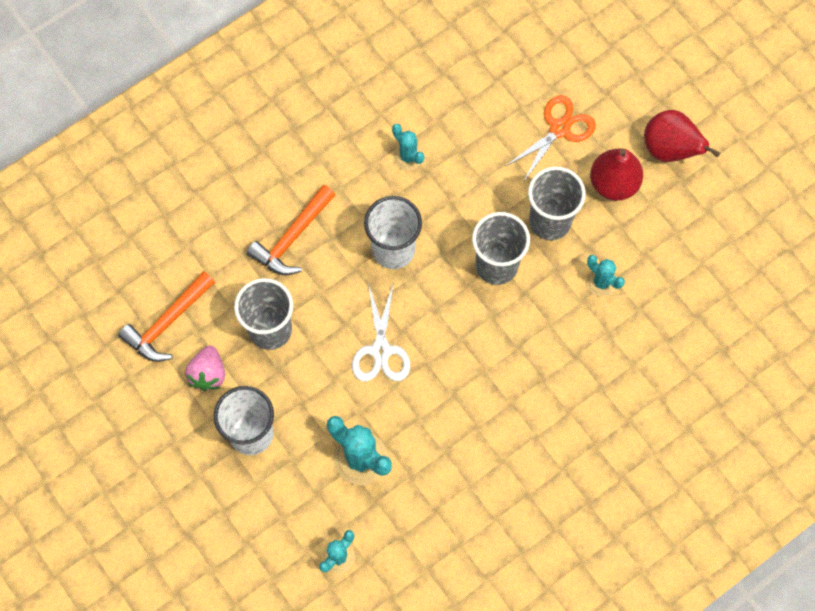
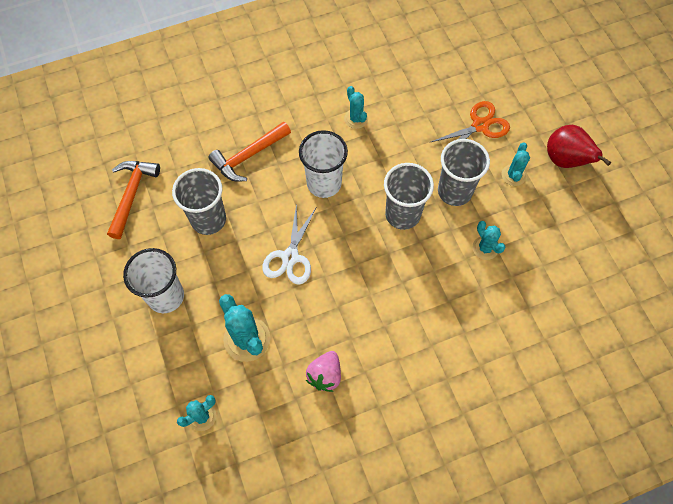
camera: 15 degrees right, 5 degrees down
(167, 322) = (132, 195): orange hammer -> orange hammer turned 135 degrees clockwise
(208, 374) = (148, 241): pink strawberry -> pink strawberry (325, 375)
(613, 183) = (513, 175): red pear -> turquoise cactus

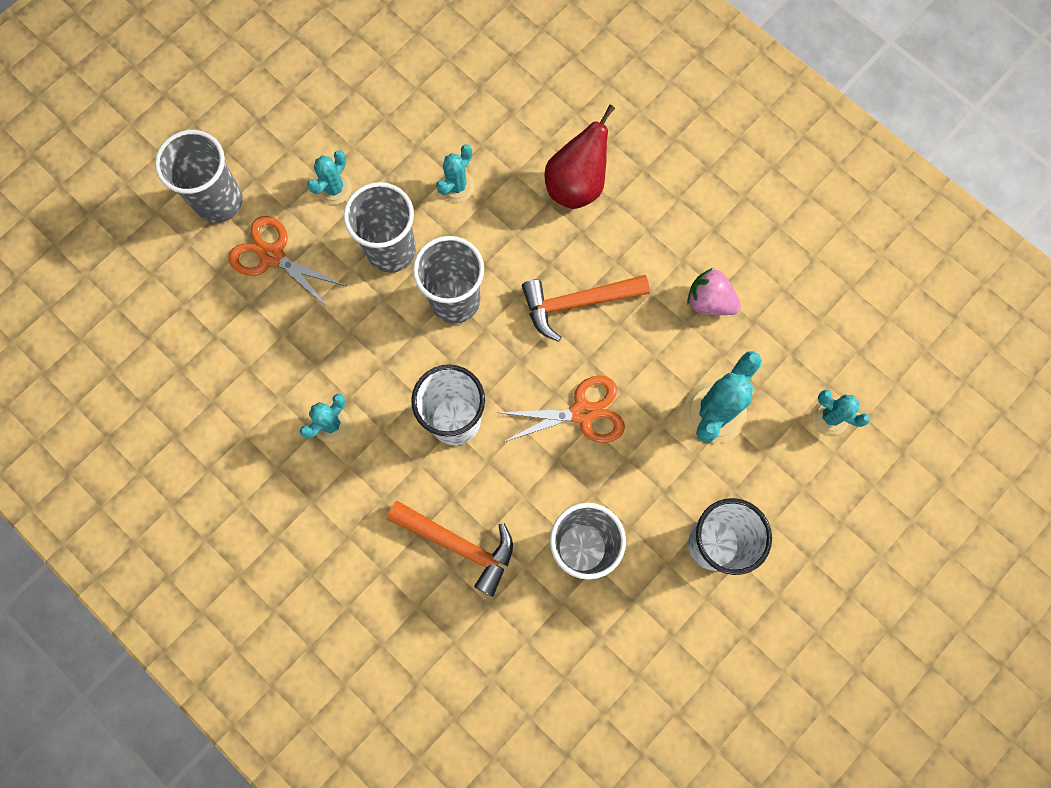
camera: 115 degrees left, 10 degrees up
(132, 195) = (596, 679): orange hammer -> orange hammer (577, 303)
(290, 257) = (582, 413): white scissors -> orange scissors
(325, 375) = (709, 301): pink strawberry -> pink strawberry turned 150 degrees counterclockwise
(513, 175) = (334, 188): turquoise cactus -> turquoise cactus turned 45 degrees counterclockwise
(530, 110) = (219, 201): none -> grey cup
(565, 160) = (284, 134): red pear -> red pear (576, 185)

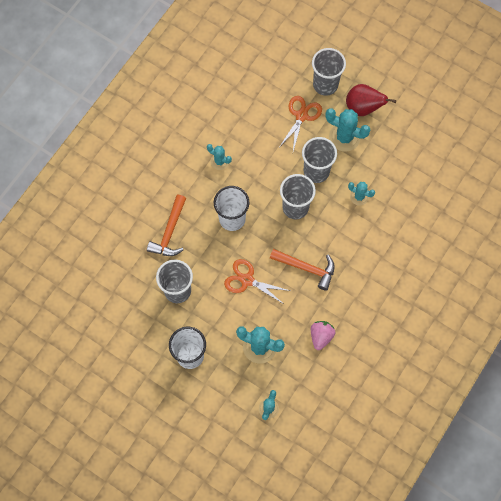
camera: 80 degrees right, 5 degrees down
(334, 188) = (344, 137): turquoise cactus -> turquoise cactus, size x1.70
(576, 185) = (373, 257): red pear -> red pear (363, 108)
(577, 303) = (306, 268): orange hammer -> orange hammer turned 135 degrees clockwise
(582, 413) = (247, 280): orange scissors -> orange scissors turned 135 degrees clockwise

